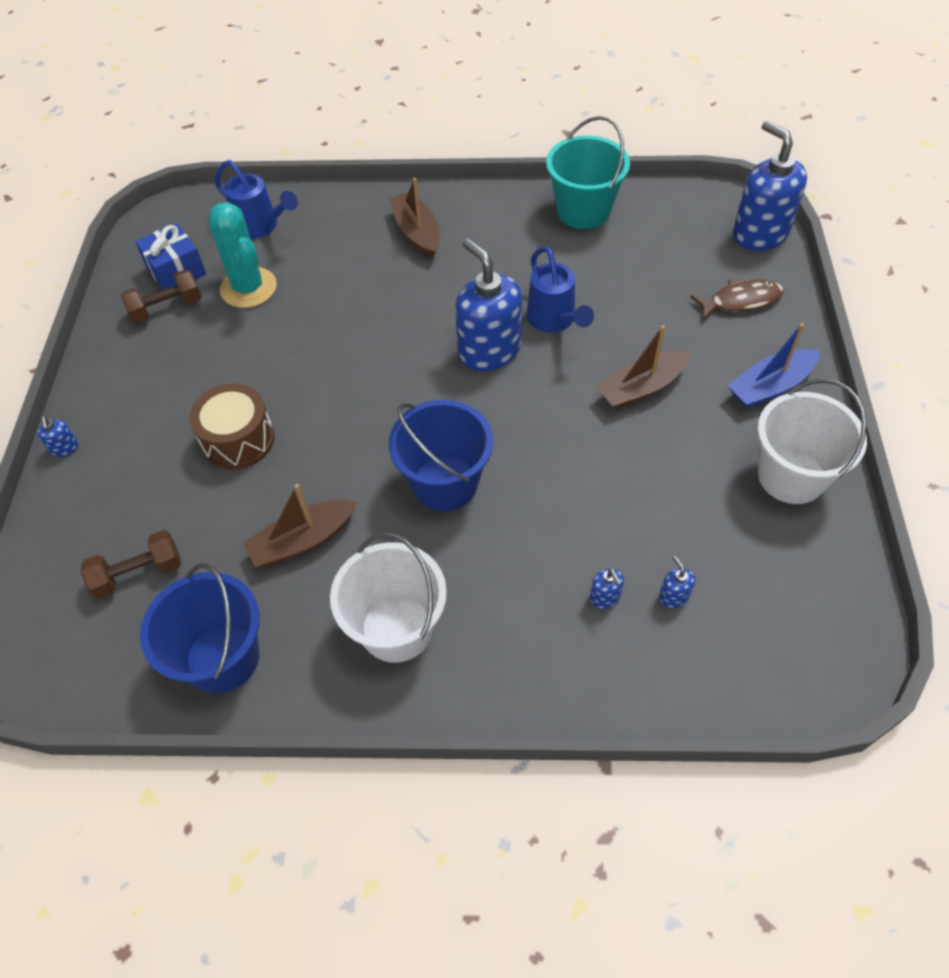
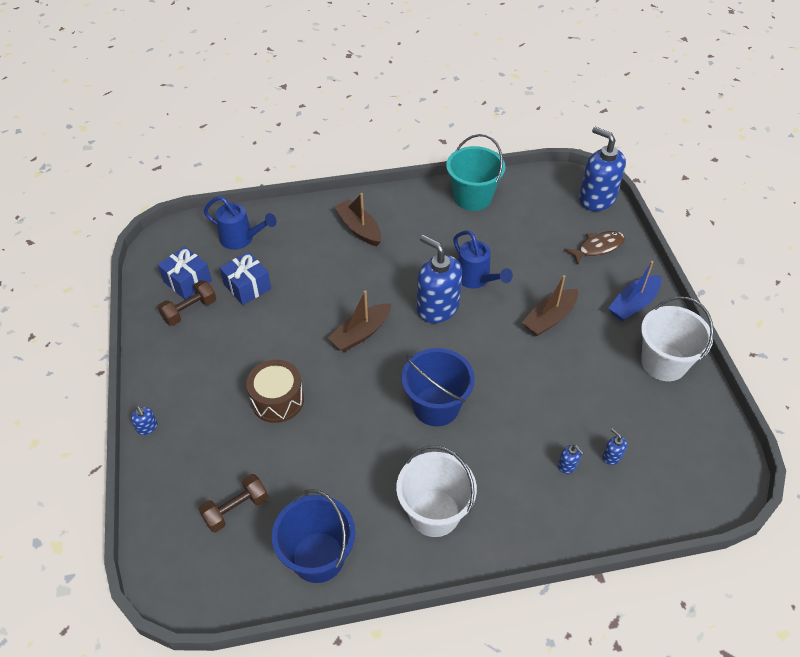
camera: 15 degrees left, 5 degrees down
(248, 288) = (247, 286): turquoise cactus -> blue gift
(303, 541) = (348, 464): brown boat -> brown boat (361, 333)

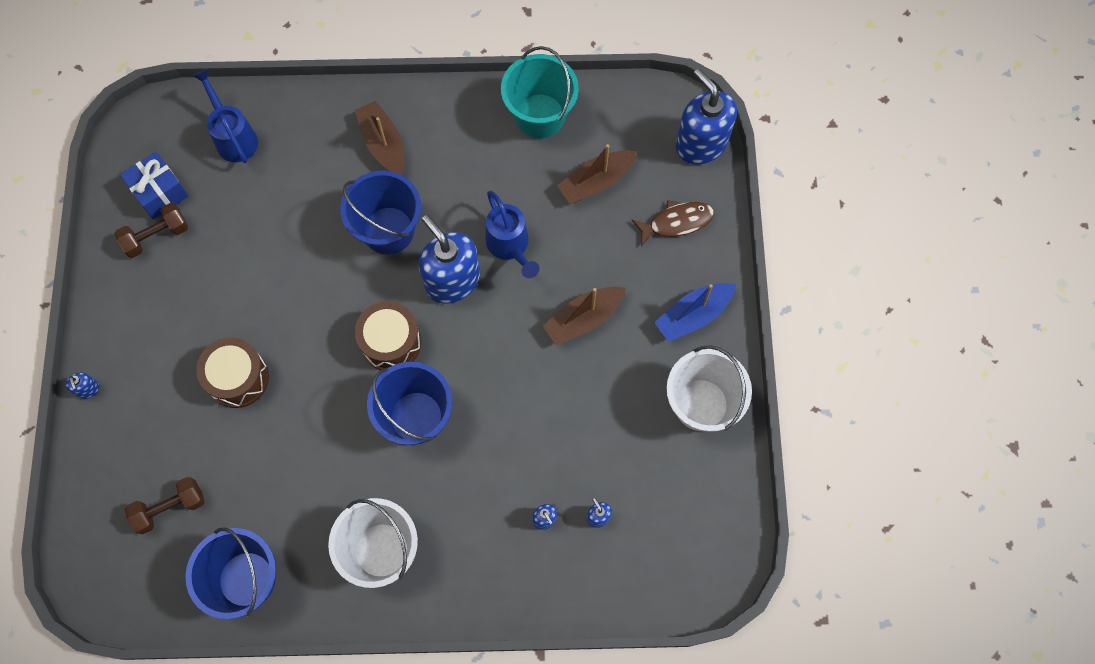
camera: 10 degrees right, 20 degrees up
(241, 239) = (234, 137): blue watering can -> blue watering can turned 150 degrees counterclockwise
(247, 286) = (230, 212): blue gift -> none
(361, 333) = (352, 303): brown boat -> brown boat (596, 182)
(377, 282) = (388, 230): none -> blue bucket
(400, 356) = (391, 342): none -> brown drum

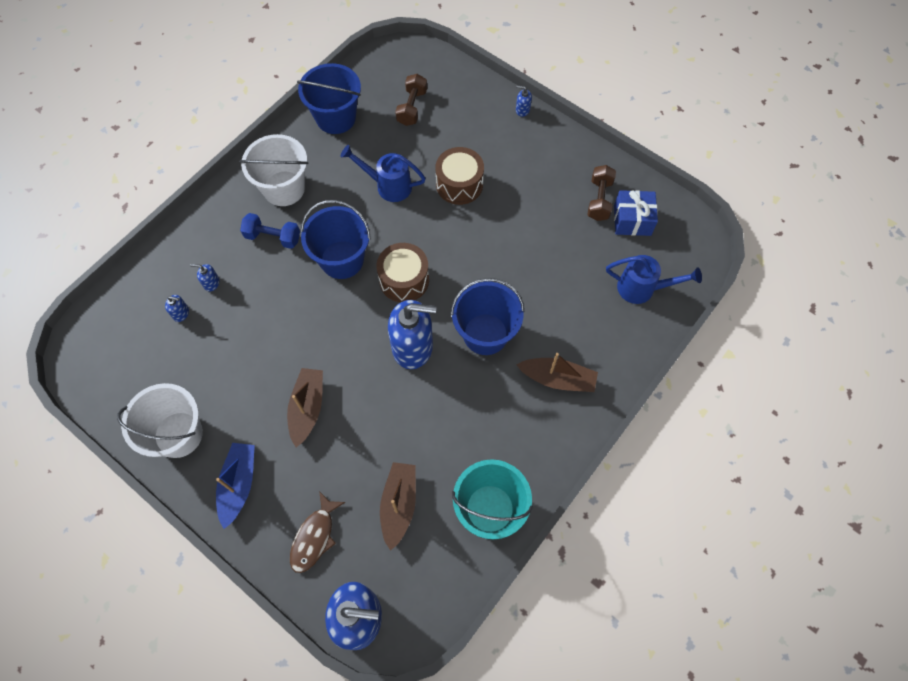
camera: 130 degrees right, 5 degrees down
(446, 507) = (273, 237): none -> blue dumbbell
(510, 246) = (403, 403): blue watering can -> blue watering can (388, 186)

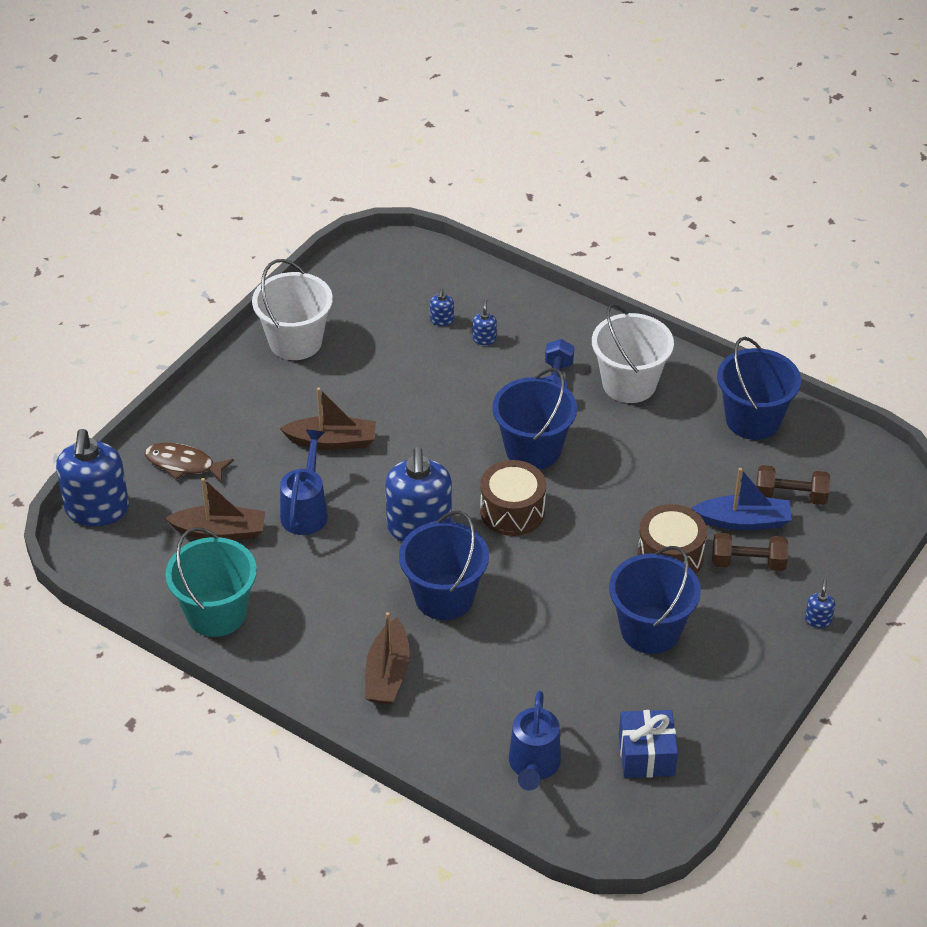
camera: 85 degrees right, 20 degrees down
(239, 484) = (240, 397): blue boat -> blue boat (743, 521)
(388, 186) = (653, 483): blue watering can -> blue watering can (306, 510)
(525, 204) = (650, 630): none -> blue bucket
(599, 200) = (675, 715): brown dumbbell -> brown dumbbell (748, 563)

